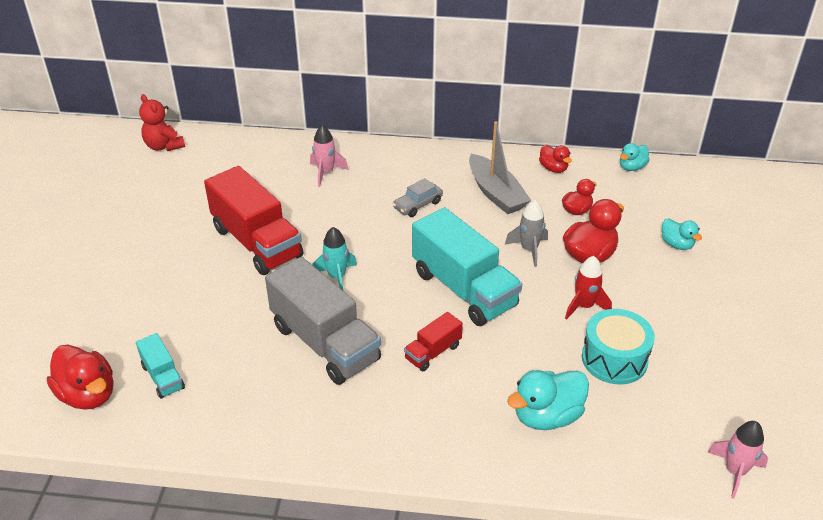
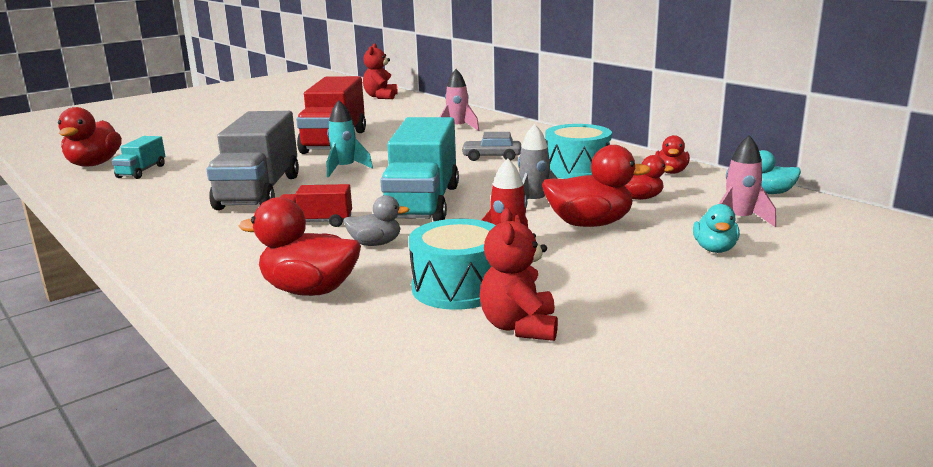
camera: 45 degrees right, 20 degrees down
(496, 193) = (577, 169): grey boat -> turquoise drum
(508, 350) = (375, 244): none -> grey duck
(547, 416) = (309, 290): turquoise duck -> red duck
(686, 370) = (519, 327): none -> red teddy bear
(735, 471) = (393, 422): pink rocket -> pink rocket (739, 220)

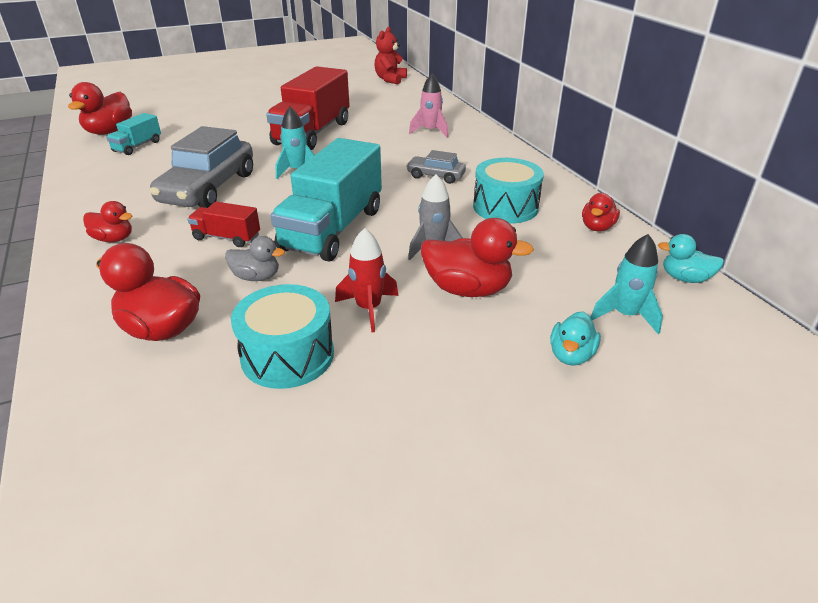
camera: 15 degrees right, 15 degrees up
(259, 192) = (208, 188): grey truck -> grey car
(519, 327) = (305, 428): red teddy bear -> none
(639, 198) = (541, 260): red duck -> red duck (114, 239)
(739, 220) = (625, 315): pink rocket -> turquoise rocket

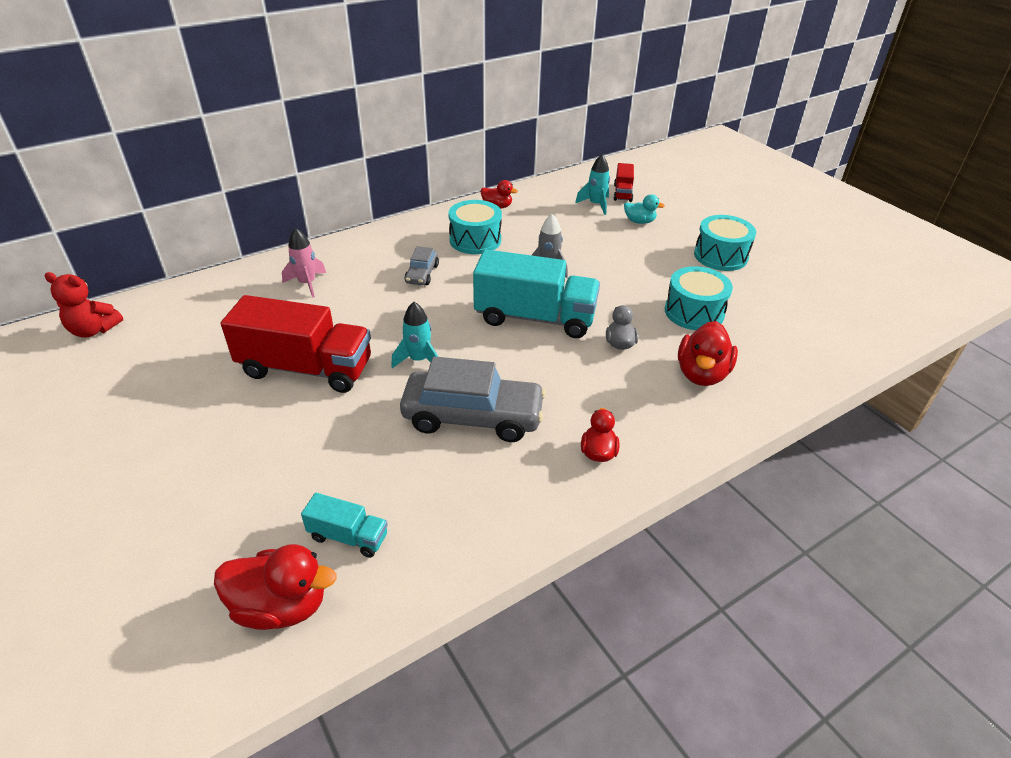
camera: 100 degrees left, 5 degrees up
(227, 237) = (568, 375): red truck -> red truck (622, 193)
(368, 309) = (632, 288): red rocket -> none
(442, 438) = (720, 256): none -> turquoise drum
(467, 289) = (594, 253): red duck -> none
(685, 278) = (550, 185): turquoise duck -> none

